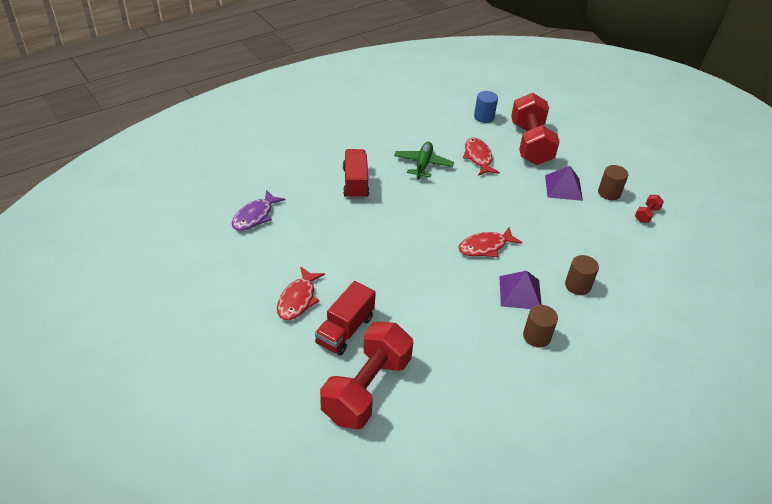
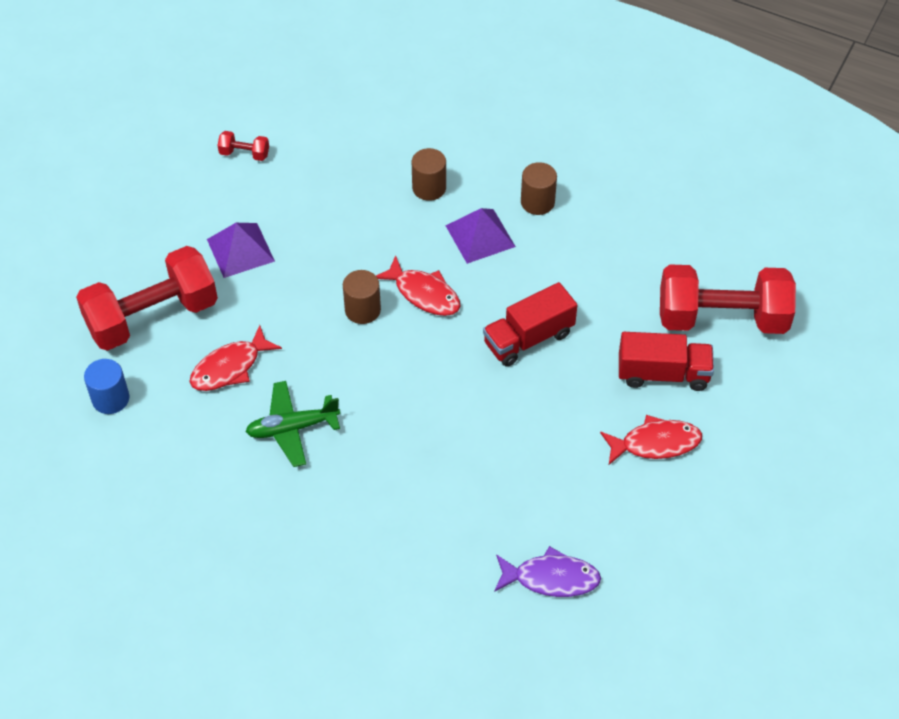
camera: 115 degrees left, 10 degrees up
(355, 183) = (393, 492): red truck -> red truck (528, 338)
(609, 193) = (221, 200): brown cylinder -> brown cylinder (362, 310)

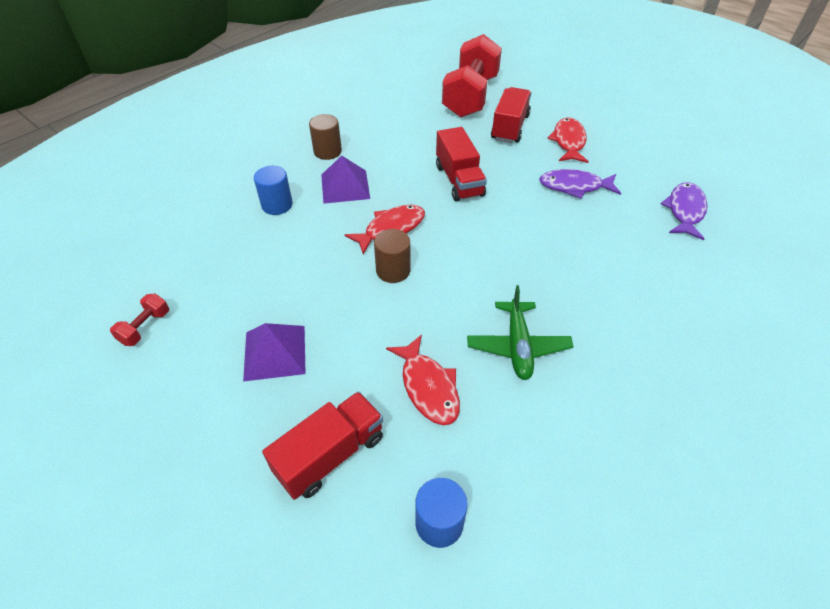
camera: 75 degrees left, 5 degrees down
(152, 317) = (330, 455): red dumbbell -> red truck
(429, 188) = (277, 205): brown cylinder -> blue cylinder
(558, 457) = (574, 187): none -> purple fish

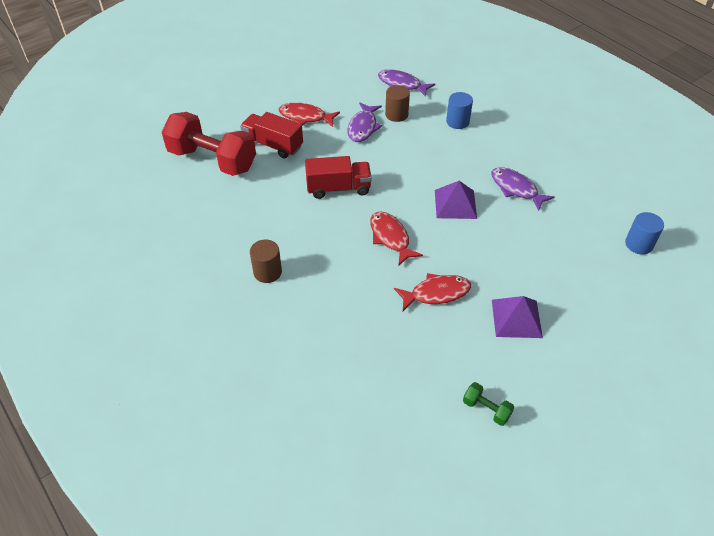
camera: 80 degrees left, 0 degrees up
(145, 327) = (486, 409): red dumbbell -> green dumbbell
(277, 205) = (341, 314): blue cylinder -> blue cylinder (457, 122)
(330, 455) = (599, 290): red truck -> none
(345, 186) = (326, 263): purple pyramid -> purple pyramid (455, 204)
(393, 270) = (439, 242): brown cylinder -> brown cylinder (396, 115)
(428, 387) = (548, 236): red fish -> red fish (436, 293)
(518, 346) = (516, 189): green plane -> purple fish

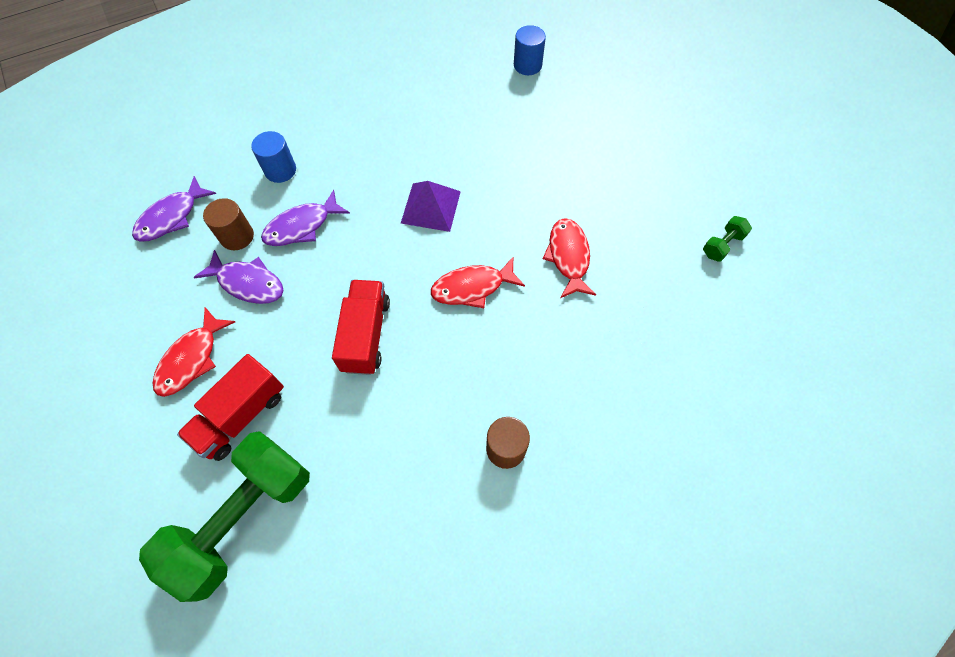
camera: 80 degrees left, 15 degrees up
(212, 160) = (244, 518): red dumbbell -> green dumbbell
(516, 189) = (421, 142): purple fish -> purple fish (302, 226)
(516, 318) = (611, 191): purple pyramid -> none

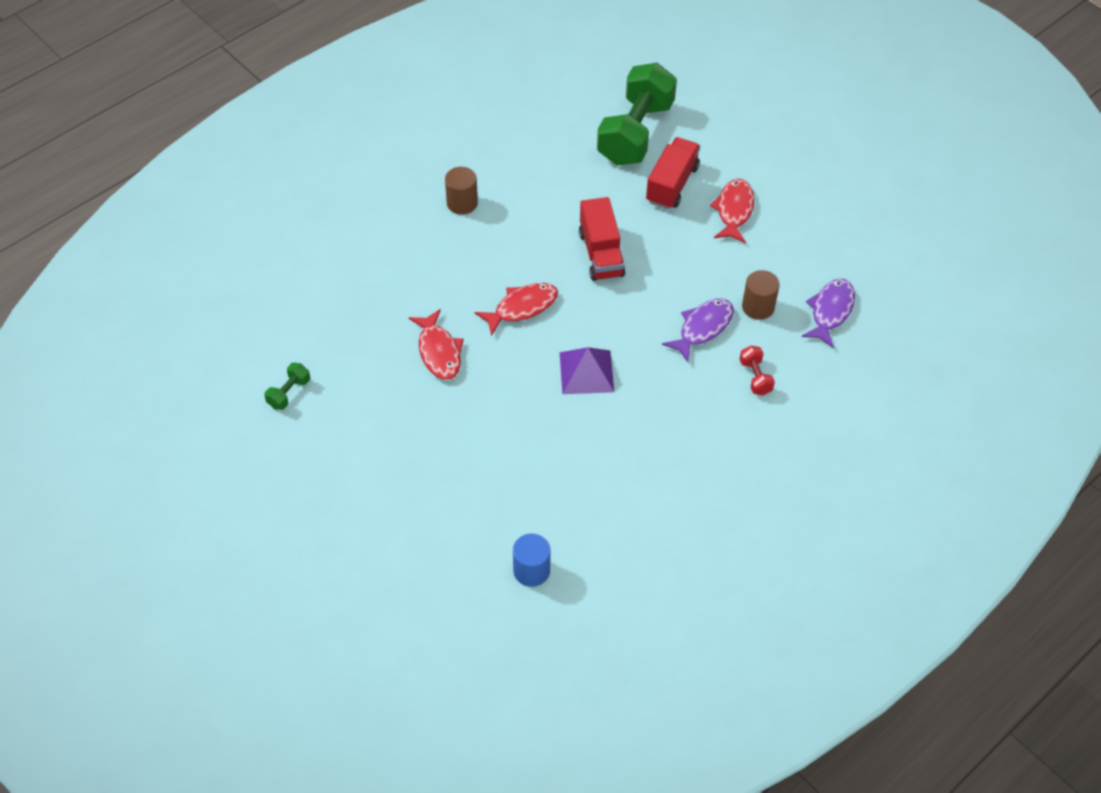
camera: 165 degrees right, 10 degrees down
(248, 283) = (723, 272): purple fish -> none
(280, 170) = (755, 377): blue cylinder -> red dumbbell

